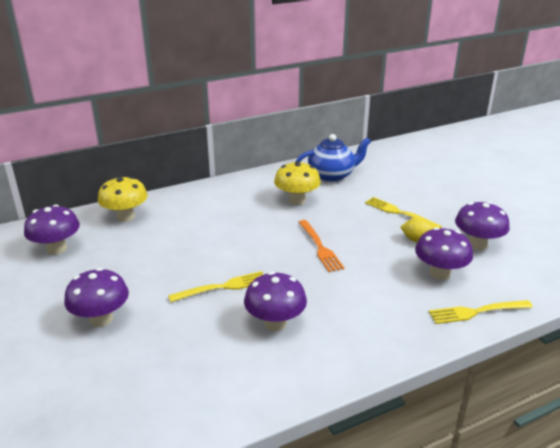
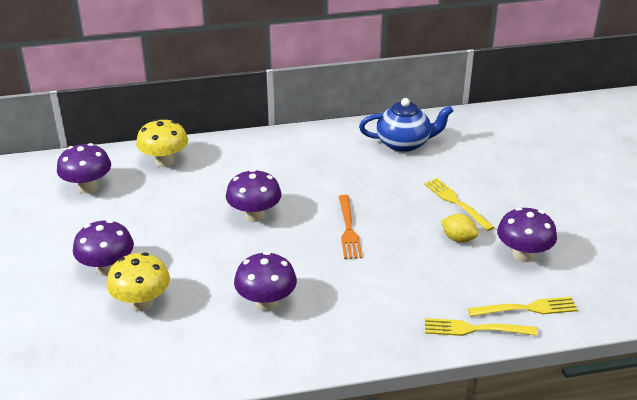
camera: 15 degrees right, 5 degrees up
(222, 287) = (231, 256): yellow fork -> yellow fork (526, 308)
(297, 200) = (350, 169): yellow mushroom -> yellow mushroom (141, 303)
(440, 273) = (460, 281): purple mushroom -> purple mushroom (254, 215)

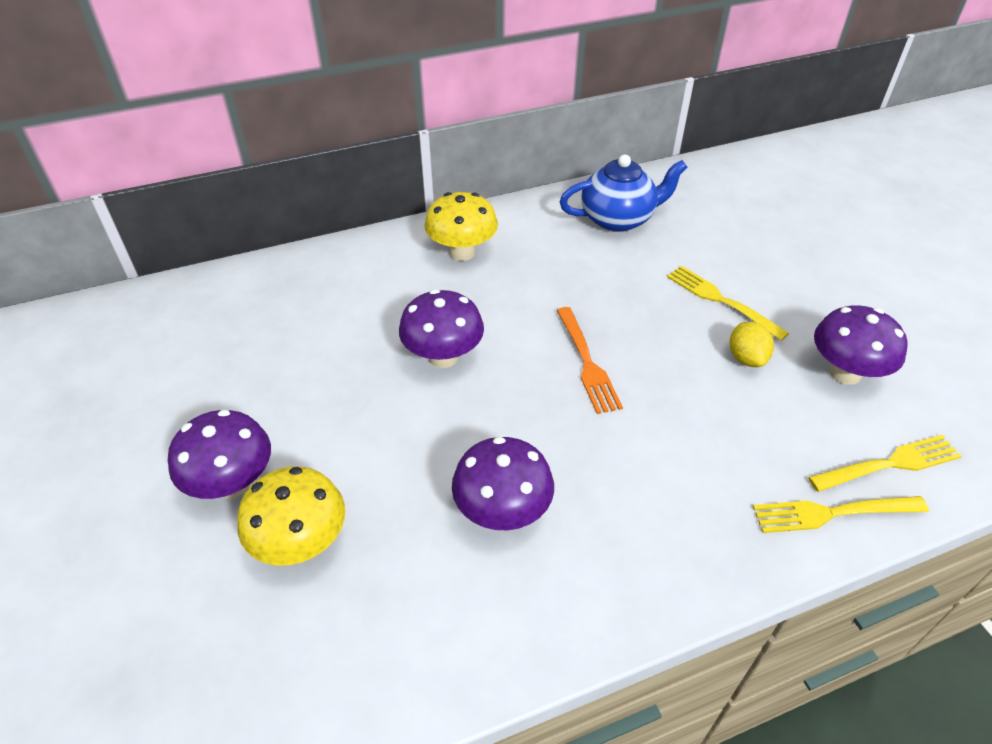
camera: 10 degrees left, 10 degrees up
(87, 187) = (179, 340): purple mushroom -> none
(164, 161) = (289, 283): yellow mushroom -> yellow mushroom (462, 252)
(458, 239) = (746, 358): yellow lemon -> yellow lemon turned 60 degrees clockwise

